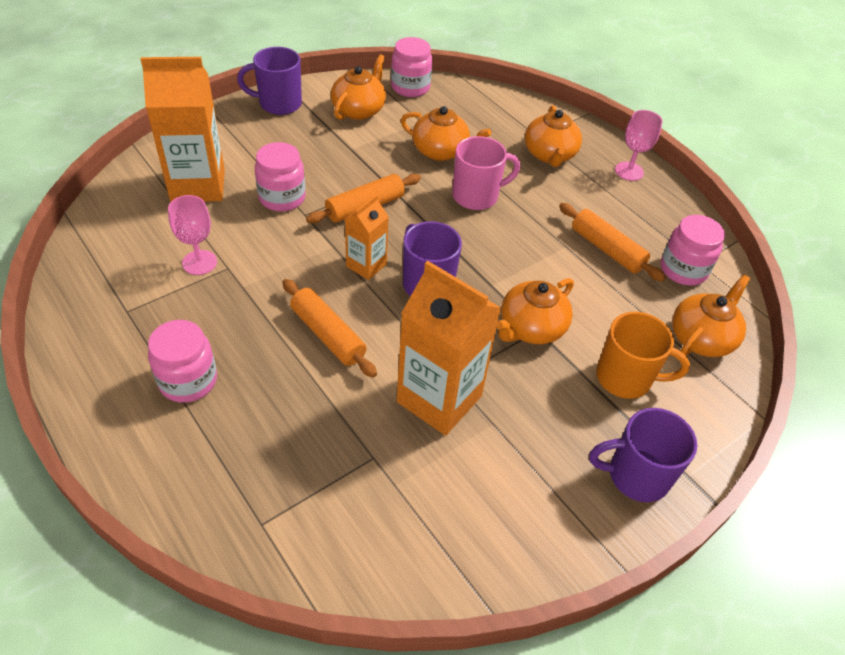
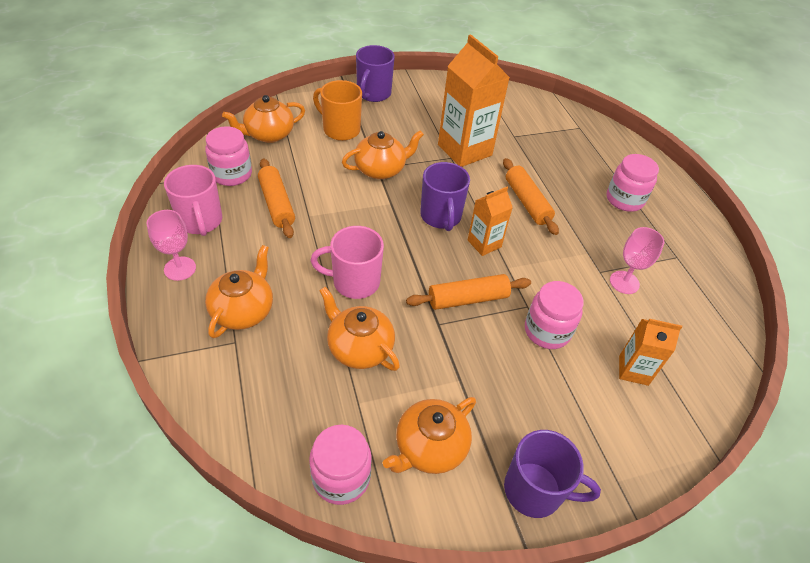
camera: 160 degrees left, 0 degrees up
(198, 185) = (633, 370): orange carton -> orange carton, size x0.54
(636, 475) = (373, 94): purple mug -> purple mug turned 90 degrees clockwise
(657, 213) = (200, 221): none -> pink mug

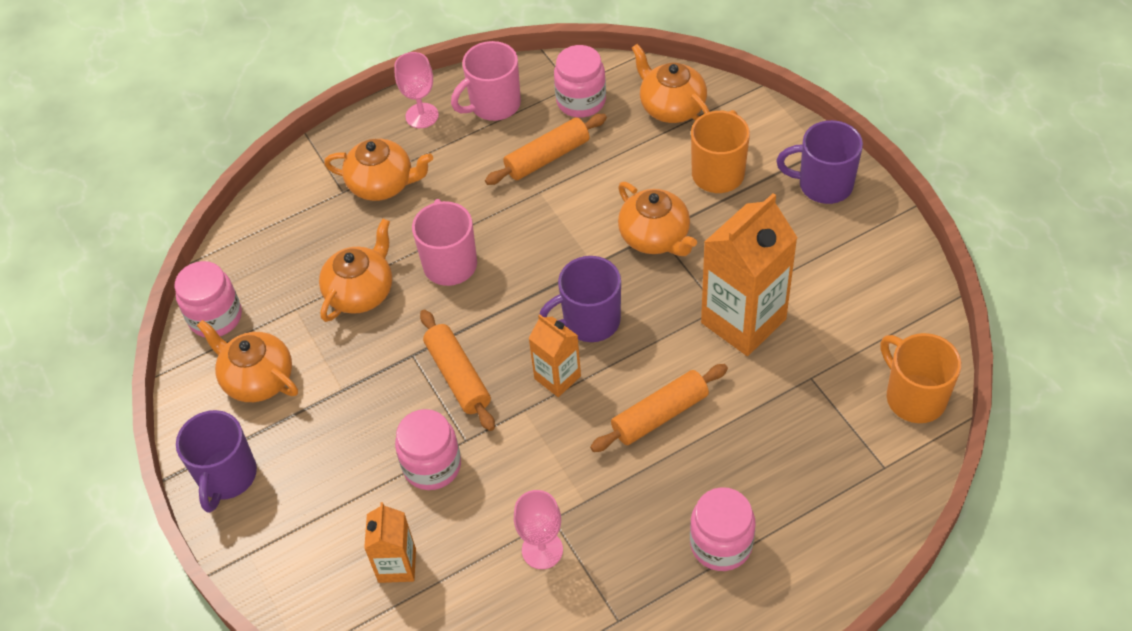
camera: 85 degrees right, 5 degrees up
(536, 105) = (914, 397): none -> orange mug

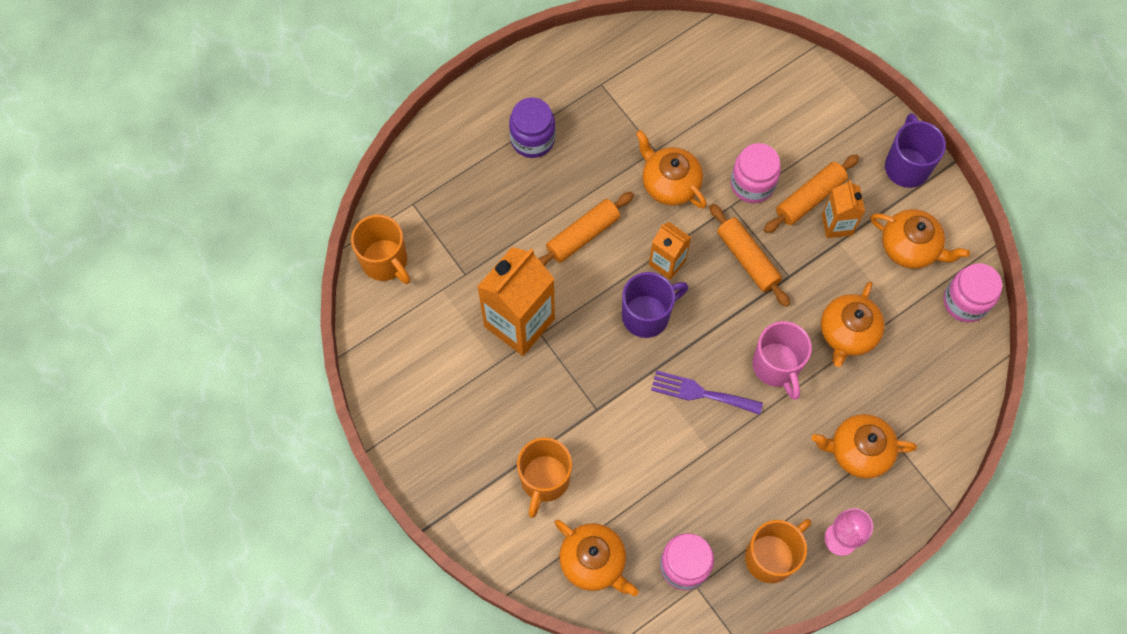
camera: 170 degrees right, 15 degrees up
(397, 565) = (761, 110): orange carton -> orange carton (837, 224)
(494, 105) = (771, 556): pink mug -> orange mug
(539, 242) = (701, 393): none -> purple fork
(542, 550) = (659, 127): pink goblet -> none
(547, 157) = (708, 491): orange rolling pin -> orange rolling pin (809, 198)
(655, 237) = (598, 404): orange teapot -> orange teapot (669, 183)
(721, 544) = (532, 139): pink jar -> purple jar
(823, 185) = (447, 470): purple mug -> none

